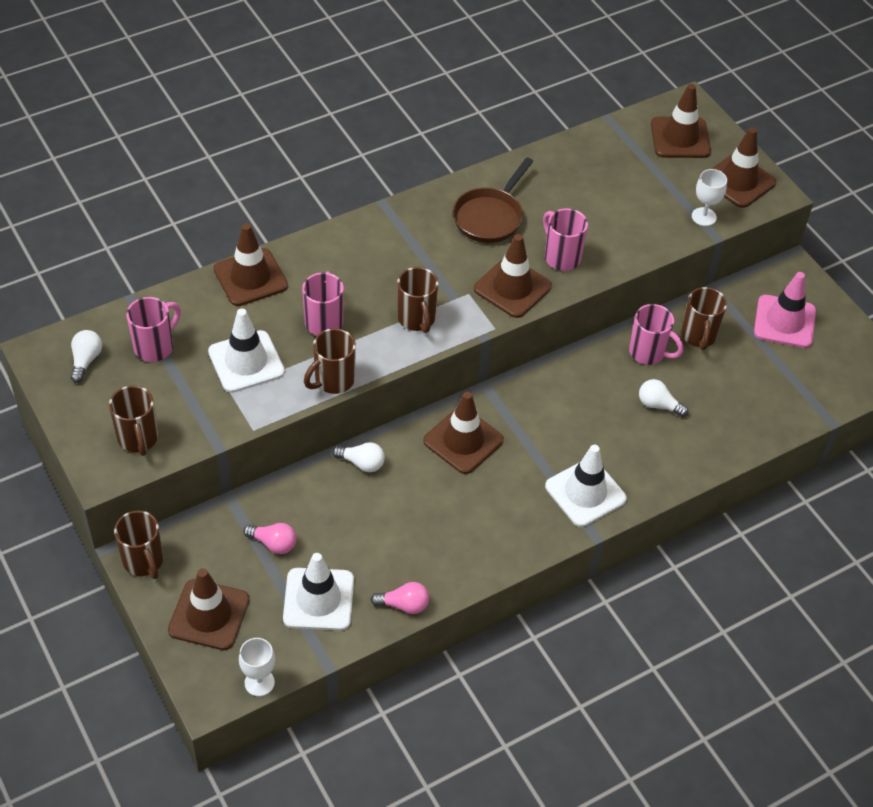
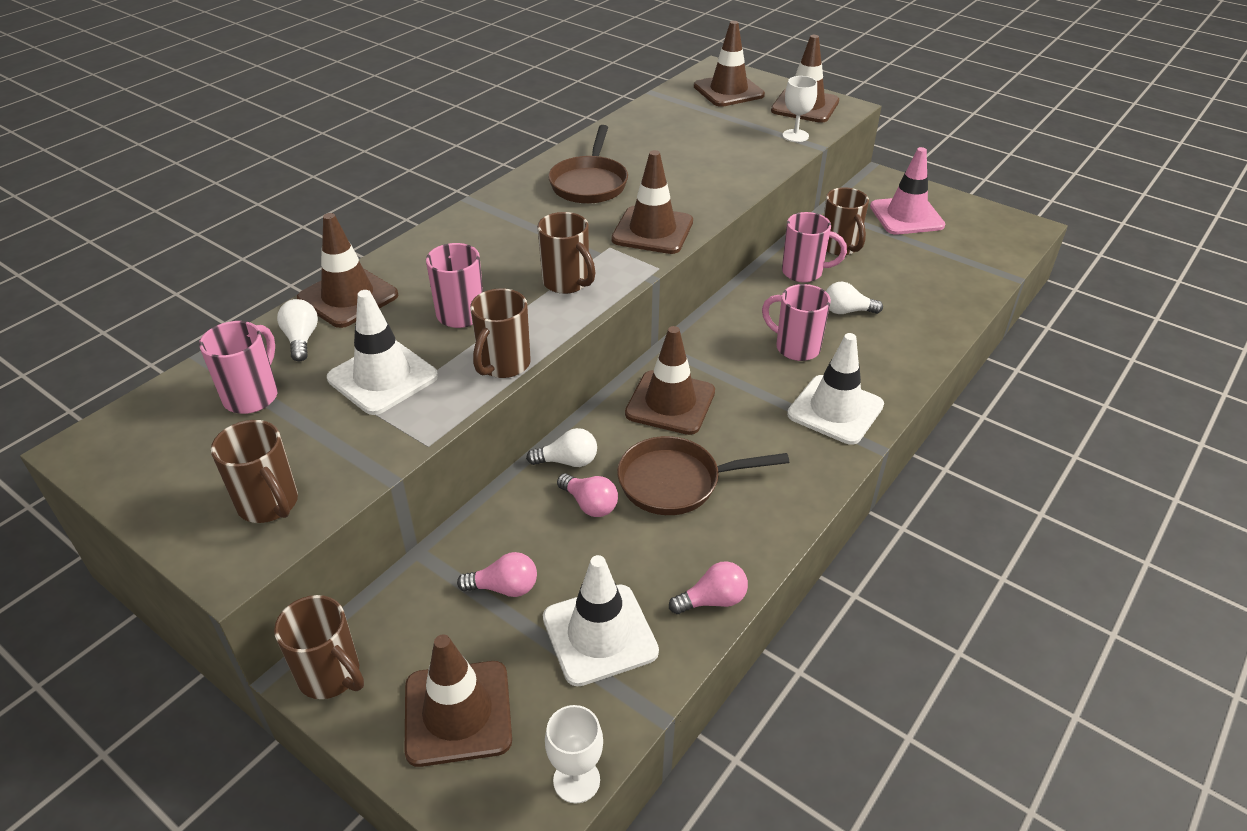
camera: 20 degrees left, 10 degrees down
(86, 360) = (158, 437): white light bulb -> white light bulb (301, 339)
(360, 503) = (589, 504): none -> pink light bulb
(429, 508) = (676, 482): none -> brown pan
(561, 257) = (684, 195): pink mug -> pink mug (795, 347)

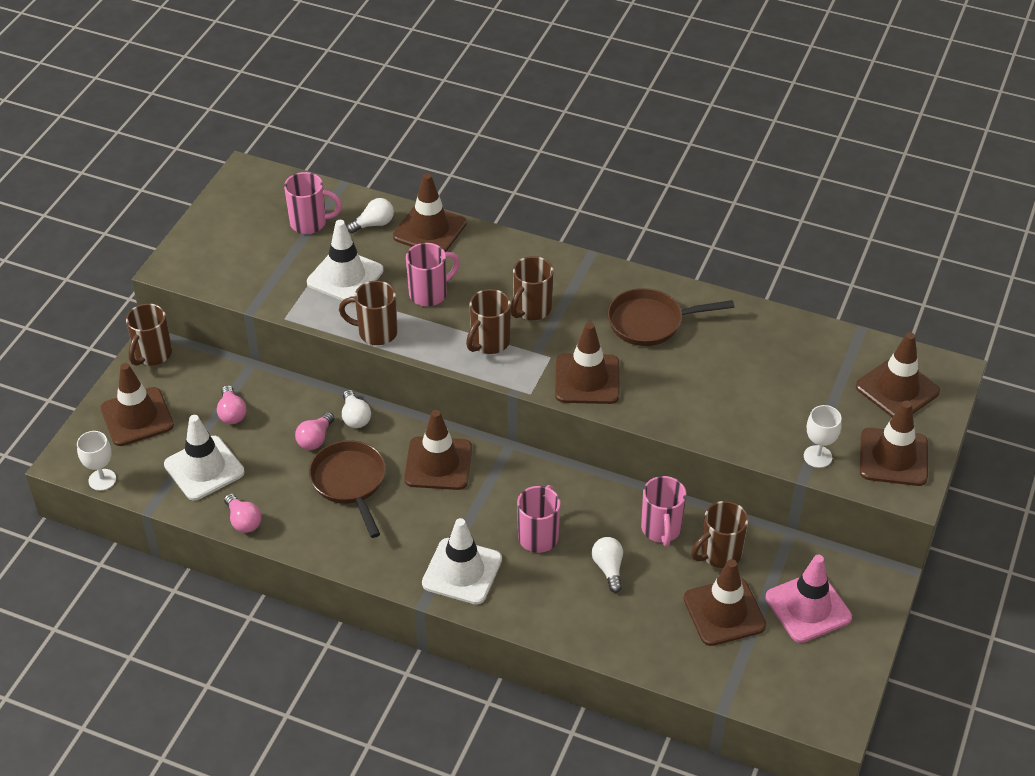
camera: 75 degrees right, 5 degrees up
(269, 505) = (217, 266): brown mug -> brown mug (531, 310)
(908, 257) = (724, 612): none -> brown traffic cone

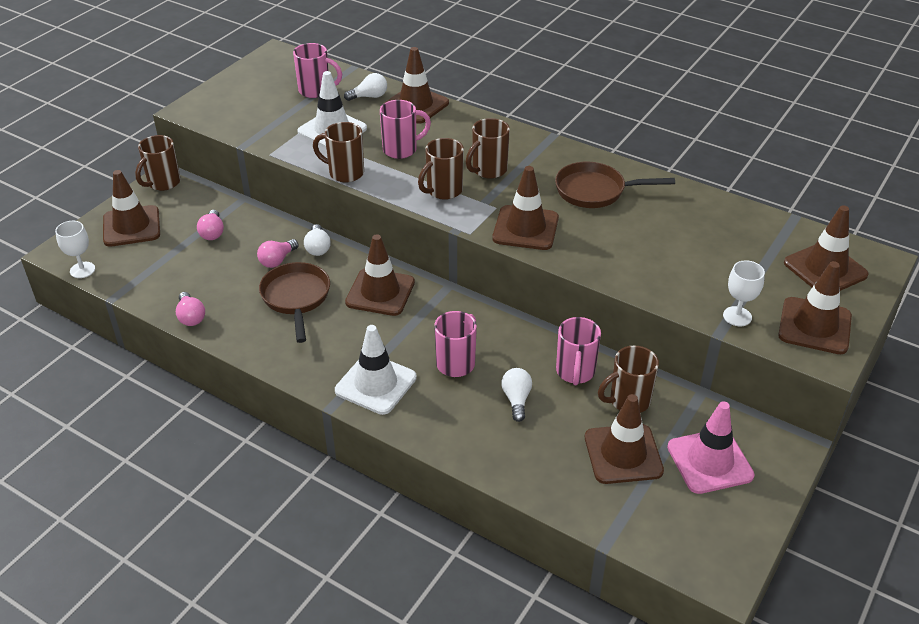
camera: 10 degrees right, 5 degrees down
(204, 468) = (173, 272): white traffic cone -> none

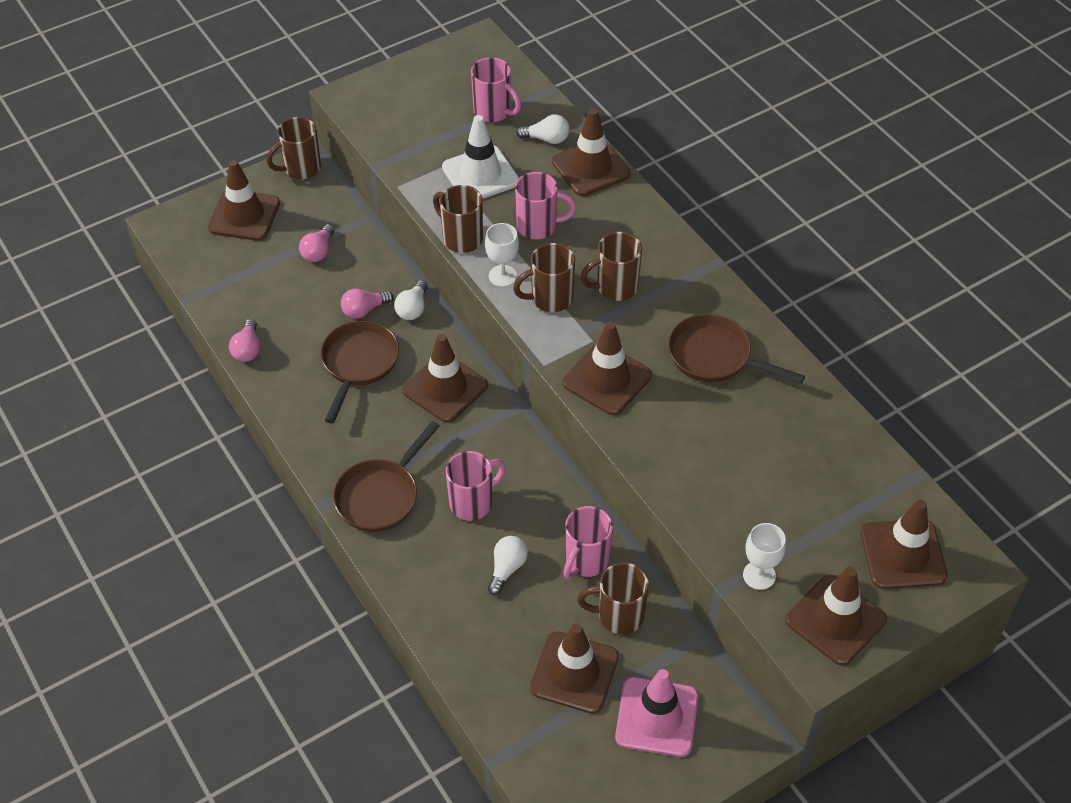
camera: 25 degrees right, 10 degrees up
(82, 270) = (174, 254): white goblet -> white goblet (502, 276)
(376, 384) = (380, 496): white traffic cone -> brown pan

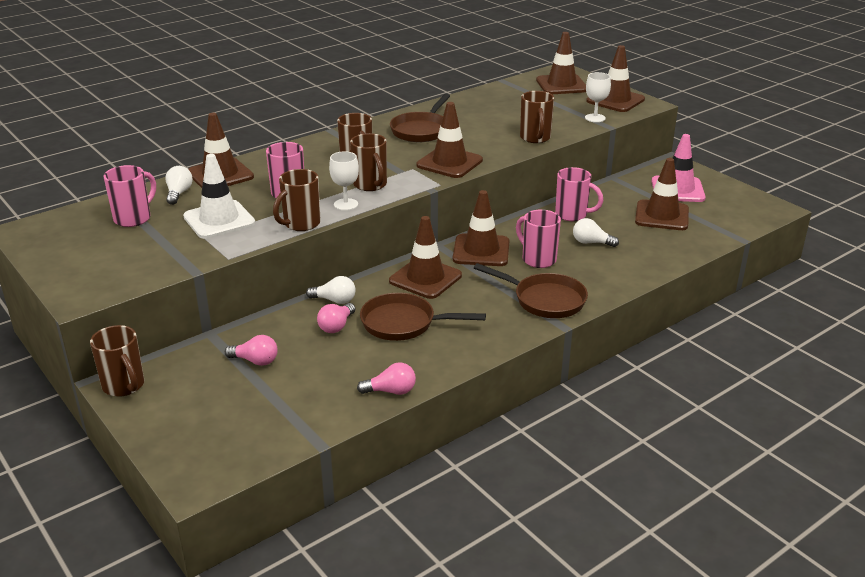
camera: 95 degrees left, 20 degrees down
(244, 215) = (192, 418): brown traffic cone -> brown traffic cone (481, 251)
(364, 310) = (336, 326): pink light bulb -> pink light bulb turned 60 degrees clockwise
(618, 615) = (610, 203): brown mug -> brown mug (535, 138)

